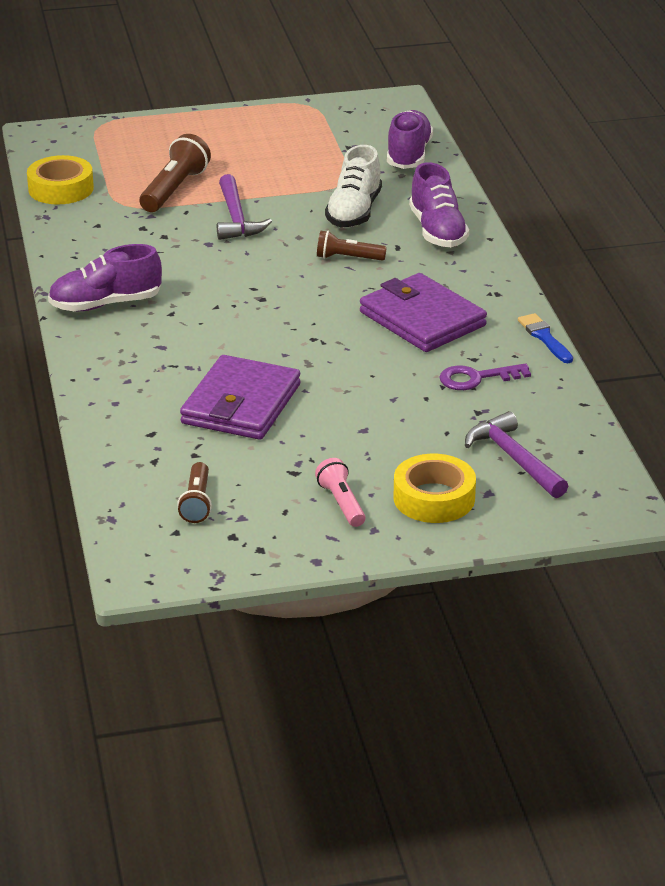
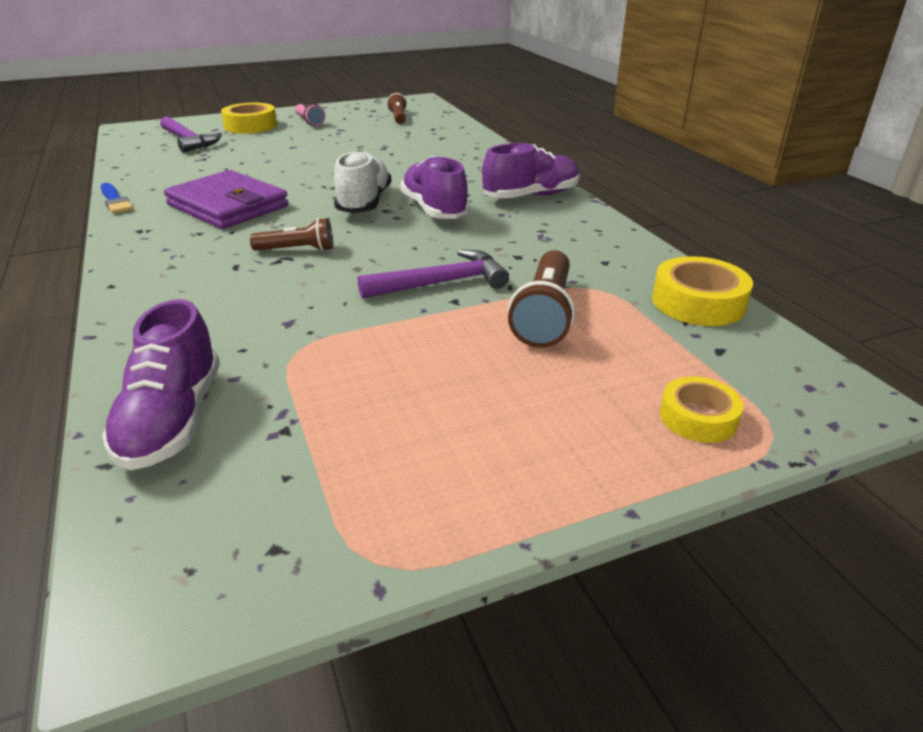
camera: 170 degrees right, 0 degrees up
(130, 133) = (698, 417): none -> yellow tape
(236, 218) = (441, 283): purple hammer -> purple hammer turned 90 degrees clockwise
(241, 404) = (384, 151): purple wallet -> none
(354, 212) = (285, 304): white shoe -> white shoe (364, 203)
(437, 231) = (177, 288): purple shoe -> purple shoe (434, 209)
(476, 378) = (195, 174): purple key -> none

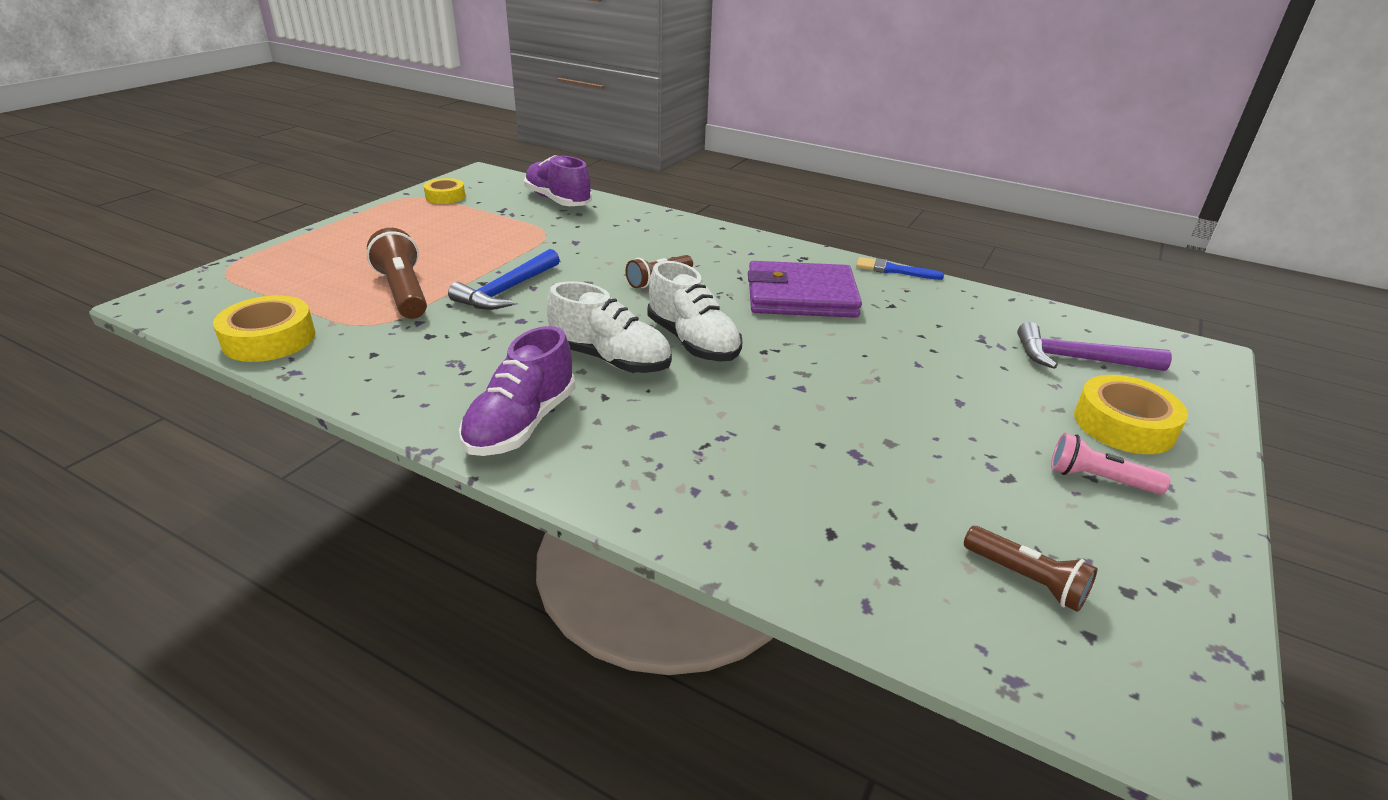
camera: 140 degrees right, 0 degrees up
(434, 209) = (610, 359): purple shoe -> white shoe
(441, 283) = (507, 290): purple hammer -> blue hammer
(698, 417) = (273, 266): yellow tape -> yellow tape (445, 196)

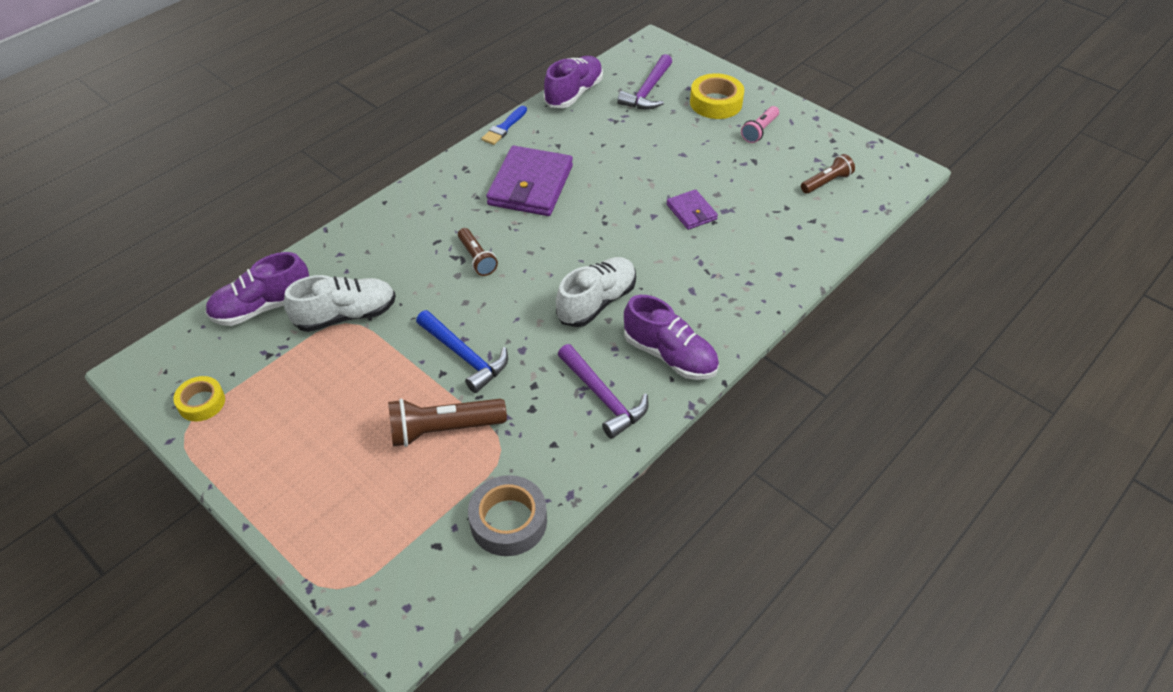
camera: 75 degrees left, 15 degrees up
(269, 339) = (508, 521): yellow tape -> grey tape
(445, 379) = (603, 397): none -> purple hammer
(693, 342) = (583, 255): white shoe -> white shoe (346, 315)
(830, 420) = (691, 212): none -> purple wallet
(1007, 305) = (574, 93): none -> purple shoe

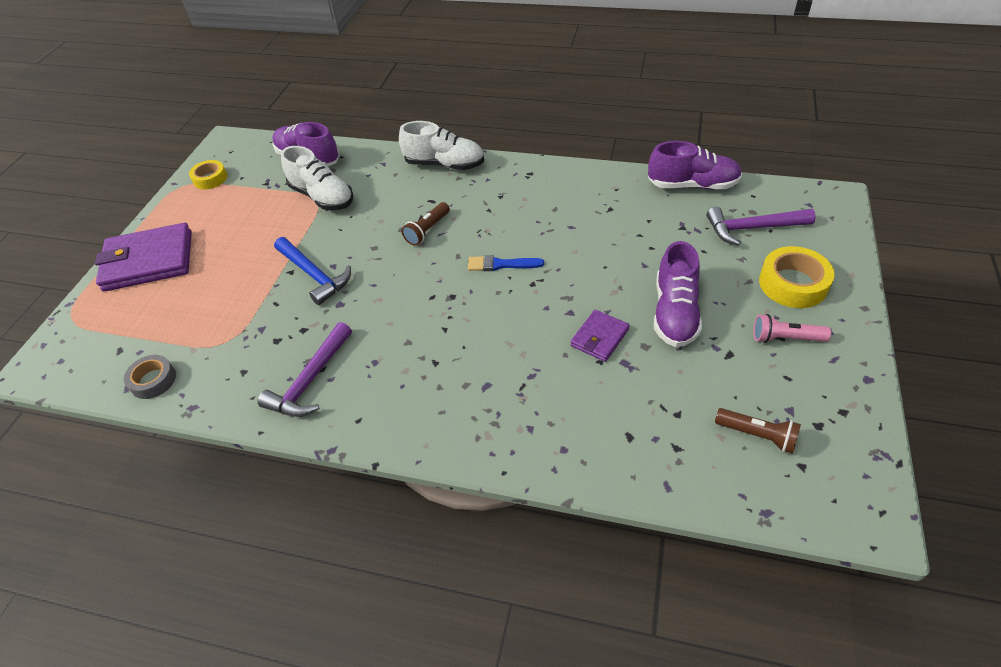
camera: 65 degrees right, 0 degrees up
(444, 429) = (233, 300): brown flashlight -> none
(464, 356) = (314, 275): blue hammer -> blue hammer turned 60 degrees counterclockwise
(504, 128) = (601, 169): blue brush -> blue brush (501, 264)
(508, 521) = (153, 380): grey tape -> grey tape, size x0.65
(530, 185) = (541, 218): purple wallet -> purple wallet (148, 261)
(597, 302) = (424, 325): white shoe -> white shoe (444, 164)
(670, 355) = (387, 406): purple shoe -> purple shoe (675, 313)

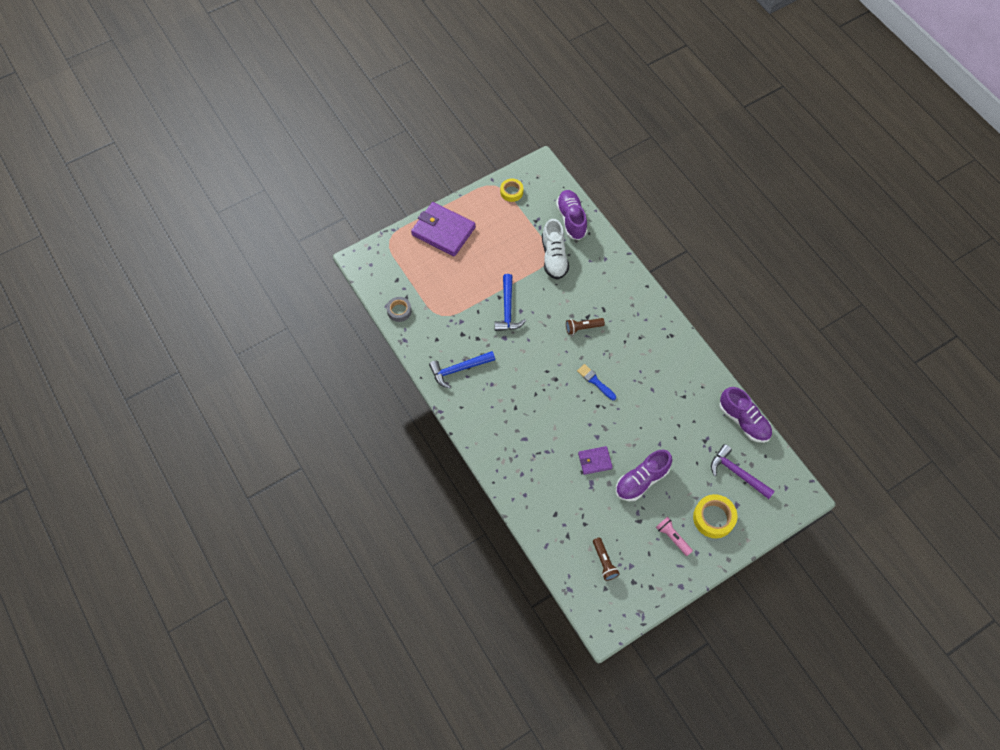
camera: 40 degrees right, 15 degrees up
(310, 380) = (459, 369): purple hammer -> blue hammer
(444, 164) = (635, 288): white shoe -> none

